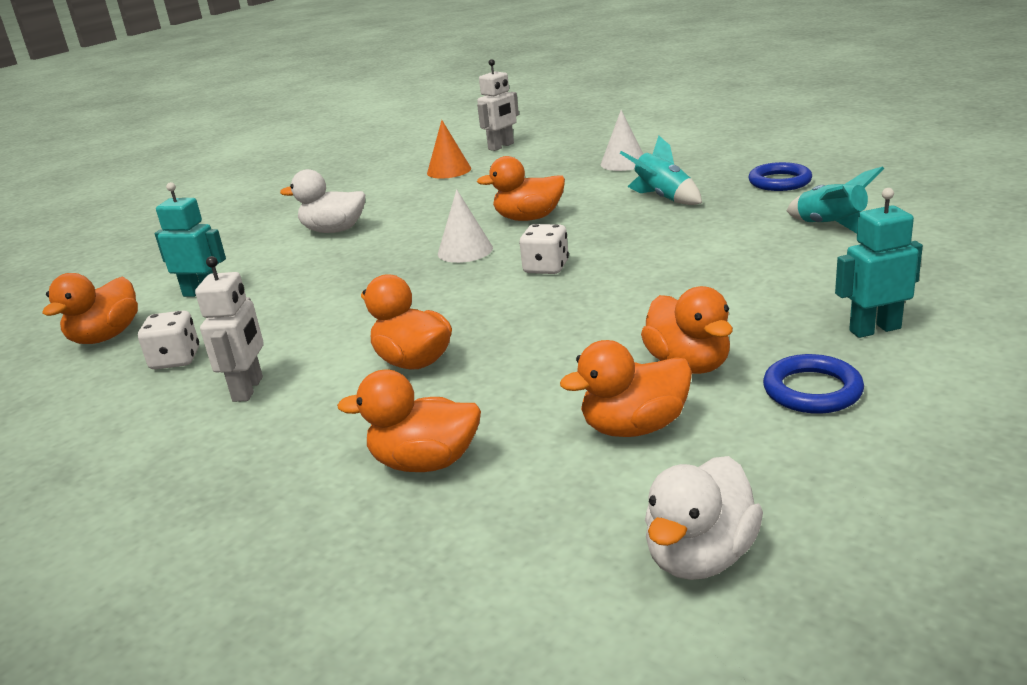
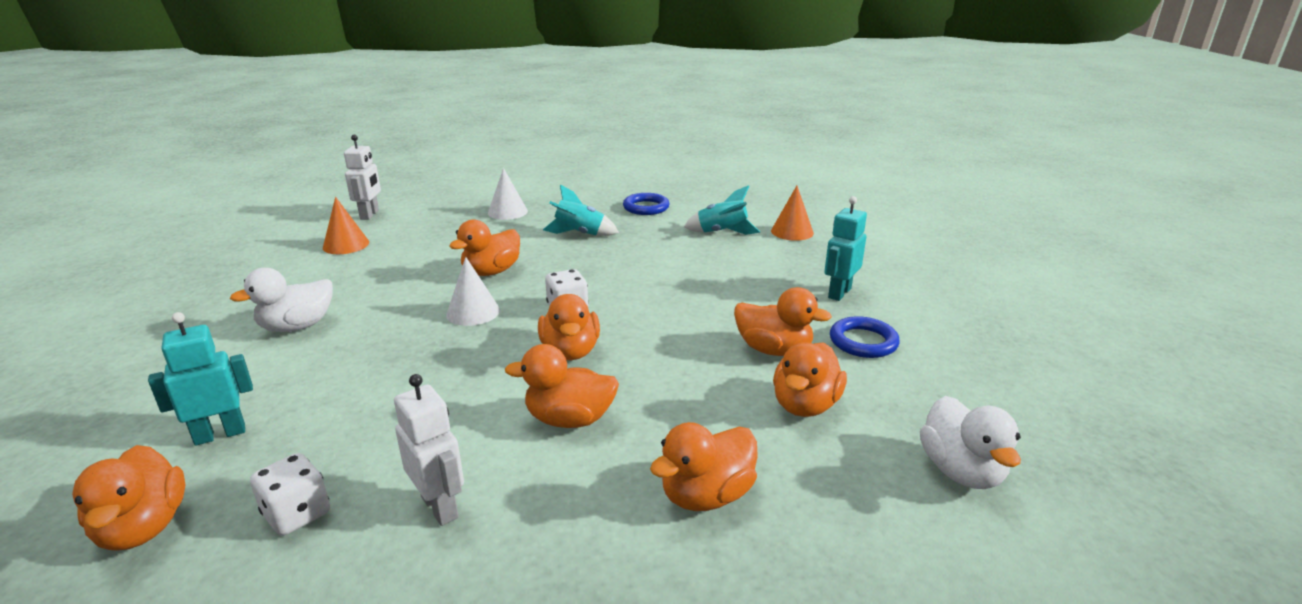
camera: 45 degrees left, 0 degrees up
(493, 306) = (570, 351): none -> orange duck
(931, 243) = (792, 232): none -> orange cone

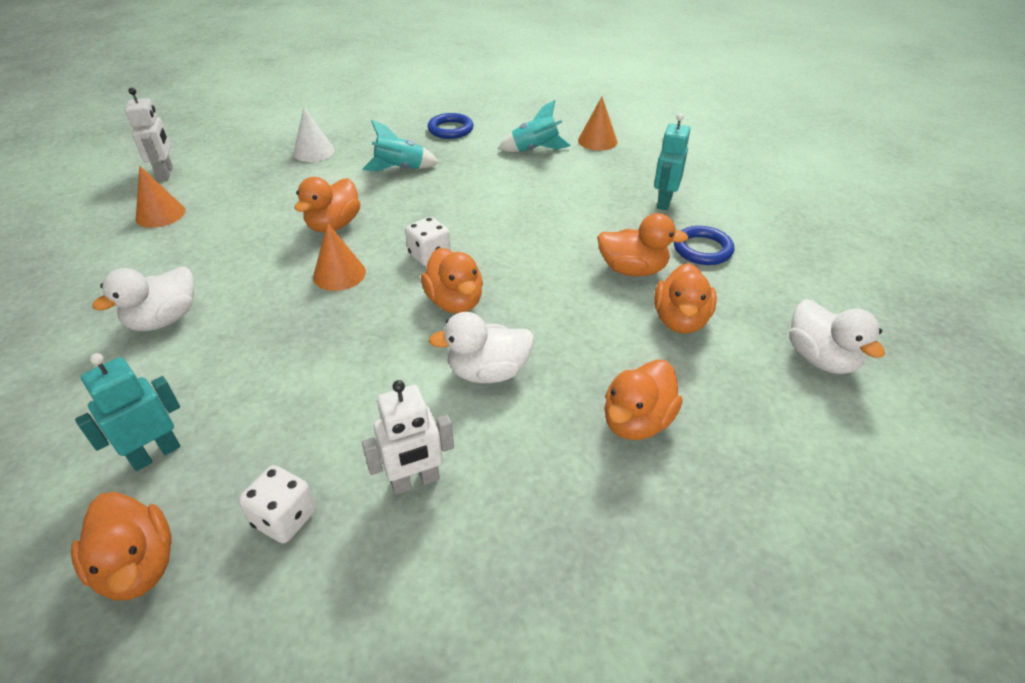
camera: 15 degrees left, 15 degrees up
(440, 507) = (415, 481): white robot -> white robot turned 120 degrees clockwise
(473, 312) = (339, 274): white cone -> orange cone
(569, 419) = (488, 372): orange duck -> white duck

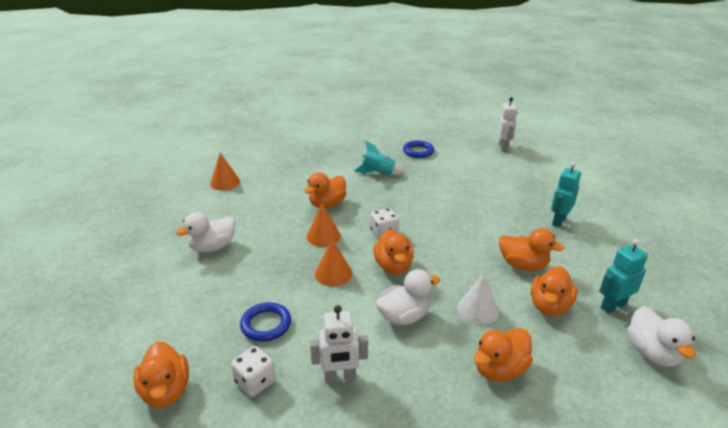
camera: 15 degrees right, 10 degrees down
(155, 454) = (190, 327): turquoise robot -> turquoise robot (613, 306)
(166, 173) = (233, 157): white robot -> white robot (503, 147)
(314, 151) = (326, 155): white cone -> white cone (477, 309)
(488, 372) = (404, 316): white duck -> white duck turned 150 degrees clockwise
(535, 150) = (473, 172): turquoise rocket -> none
(597, 141) = (520, 172): orange cone -> orange cone (333, 273)
(702, 249) = (579, 259): blue ring -> blue ring (266, 324)

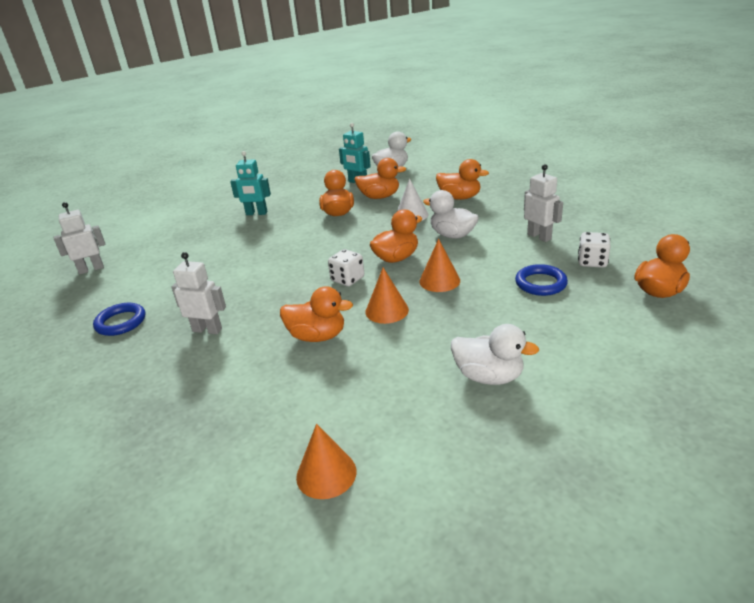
camera: 115 degrees left, 0 degrees up
(378, 173) = (207, 330): turquoise rocket -> white robot

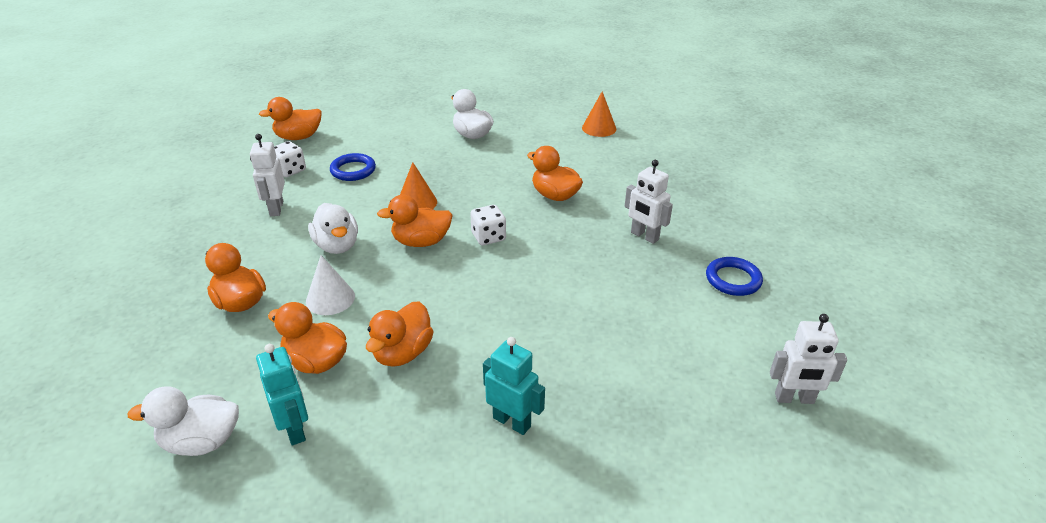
camera: 155 degrees left, 5 degrees up
(387, 310) = (486, 195): orange cone -> none

